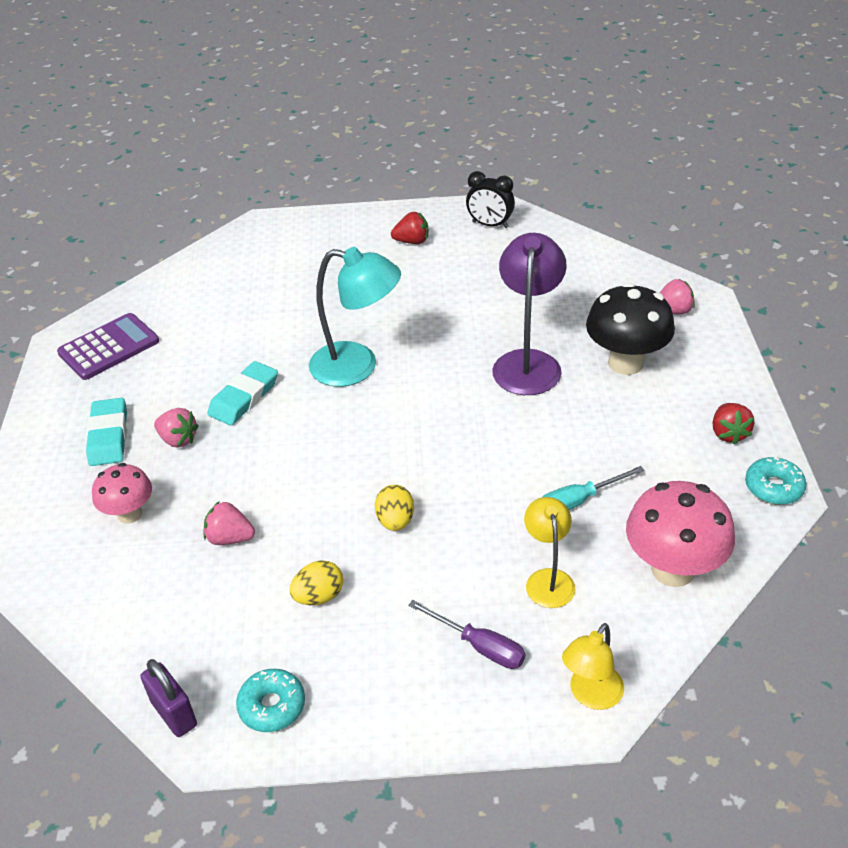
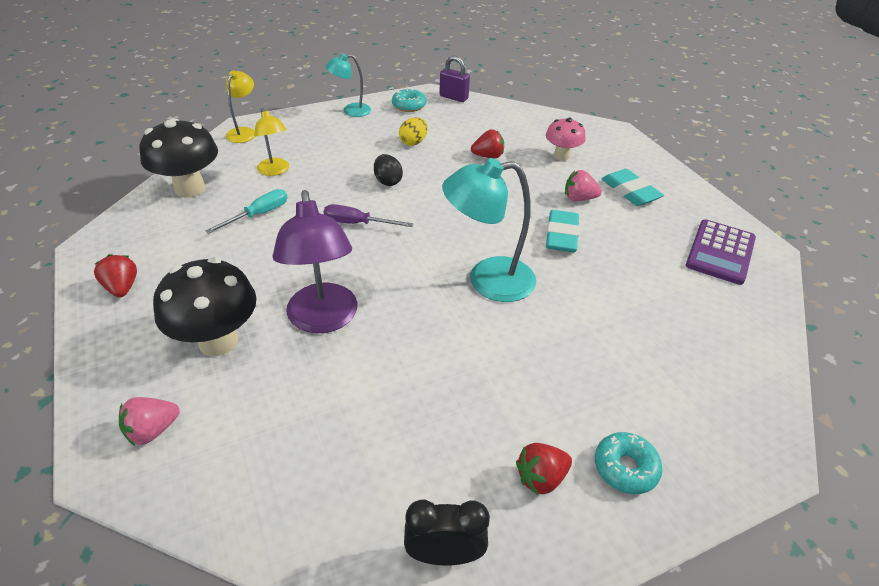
camera: 155 degrees right, 0 degrees up
(230, 538) = (488, 156): pink strawberry -> red strawberry
(385, 717) = (350, 111): none -> turquoise lamp
(395, 521) = (388, 181): yellow egg -> black egg
(479, 646) = (310, 139): purple screwdriver -> purple screwdriver (357, 223)
(672, 569) = (190, 189): pink mushroom -> black mushroom
(773, 487) = (96, 251): turquoise donut -> turquoise donut (625, 468)

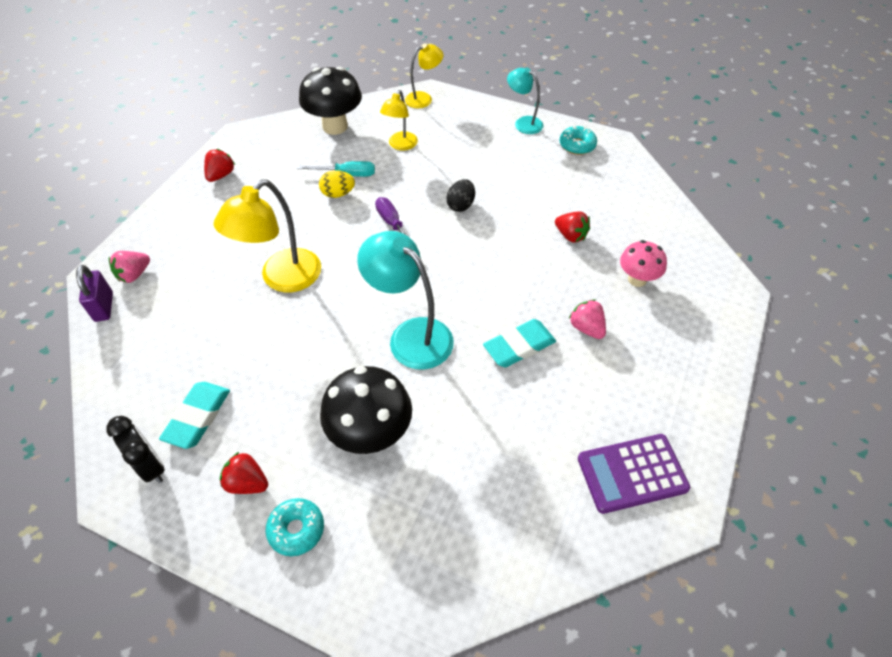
camera: 50 degrees right, 10 degrees up
(152, 430) = (134, 275): pink strawberry -> pink strawberry turned 60 degrees counterclockwise
(218, 341) = (219, 247): black mushroom -> black mushroom (371, 434)
(323, 320) = (282, 279): purple lamp -> yellow lamp
(413, 142) = (529, 183): yellow egg -> yellow egg (338, 194)
(453, 97) = (629, 159): purple padlock -> purple padlock (104, 307)
(630, 191) = (645, 357): turquoise eraser -> turquoise eraser (198, 417)

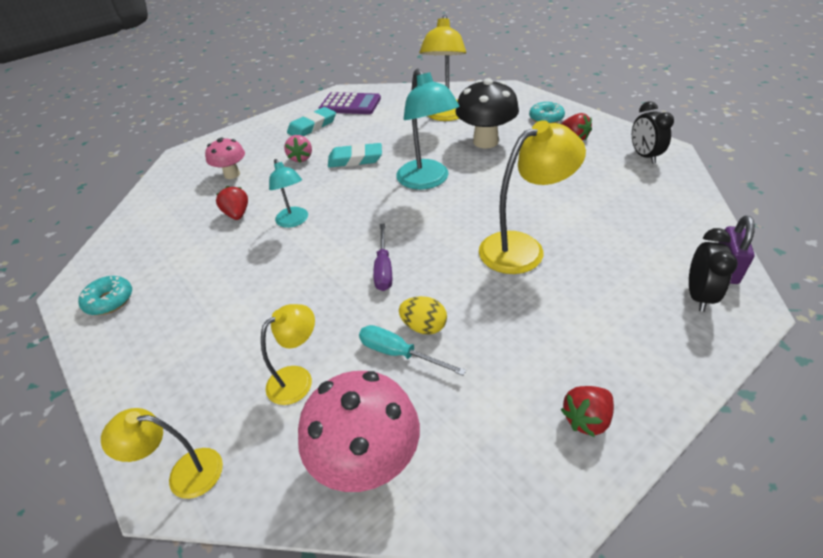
camera: 150 degrees left, 10 degrees down
(134, 275) = (698, 296): pink strawberry -> black clock
(198, 417) = (610, 172): turquoise eraser -> turquoise eraser (312, 126)
(335, 126) = (367, 462): black mushroom -> pink mushroom
(458, 487) = (445, 116): none -> yellow lamp
(461, 205) = (300, 269): black egg -> none
(523, 123) = (118, 357): turquoise lamp -> turquoise lamp (294, 221)

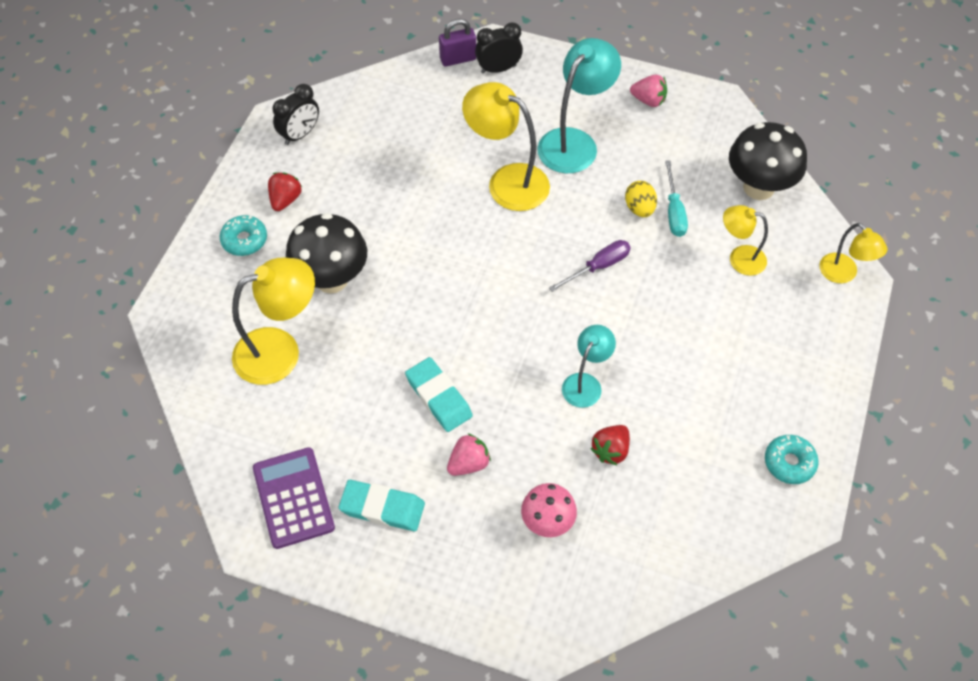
camera: 125 degrees left, 15 degrees up
(367, 462) = (758, 187): pink mushroom -> black mushroom
(427, 181) = (445, 299): turquoise lamp -> turquoise lamp (574, 142)
(586, 419) = (648, 100): red strawberry -> pink strawberry

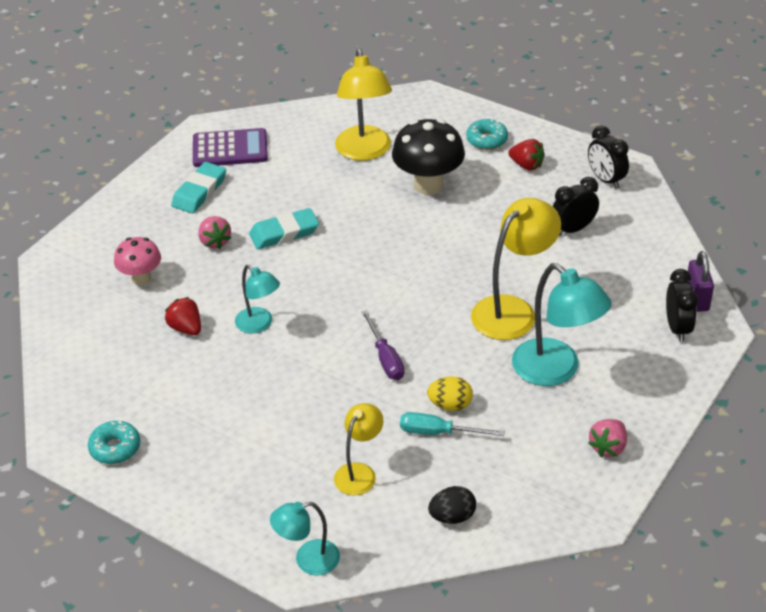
camera: 105 degrees right, 15 degrees down
(381, 151) = (573, 229): none -> black clock
(758, 187) = (452, 516): black mushroom -> black egg
(843, 274) = (308, 560): yellow lamp -> turquoise lamp

